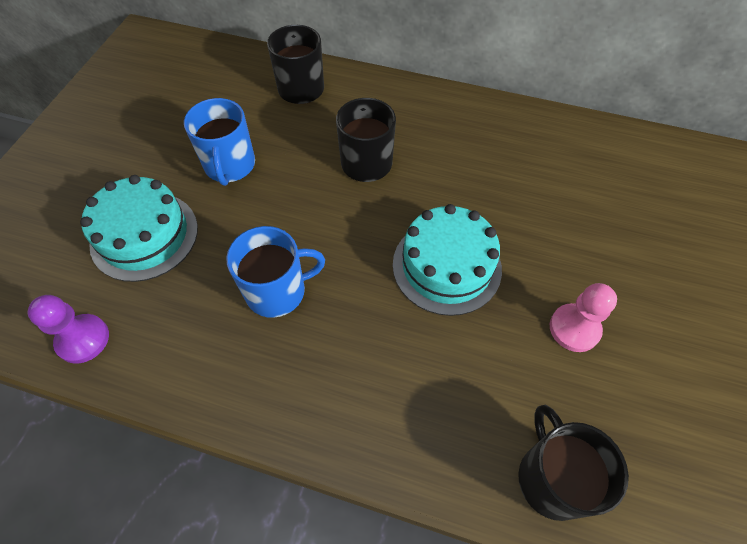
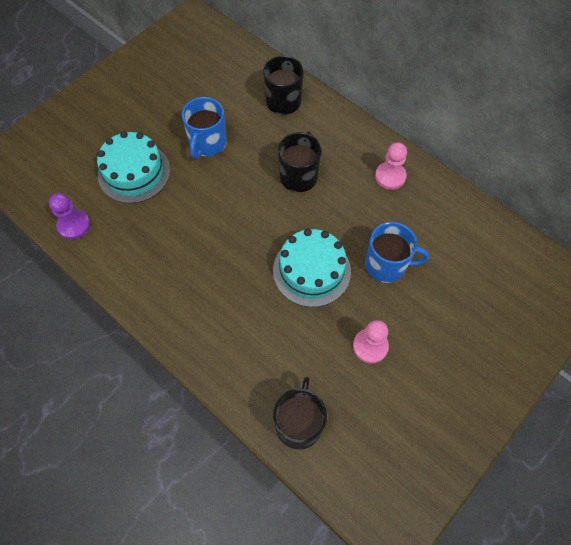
camera: 25 degrees right, 5 degrees up
(277, 291) = (197, 242): blue mug -> blue mug (387, 265)
(472, 126) = (390, 176): none -> pink pawn

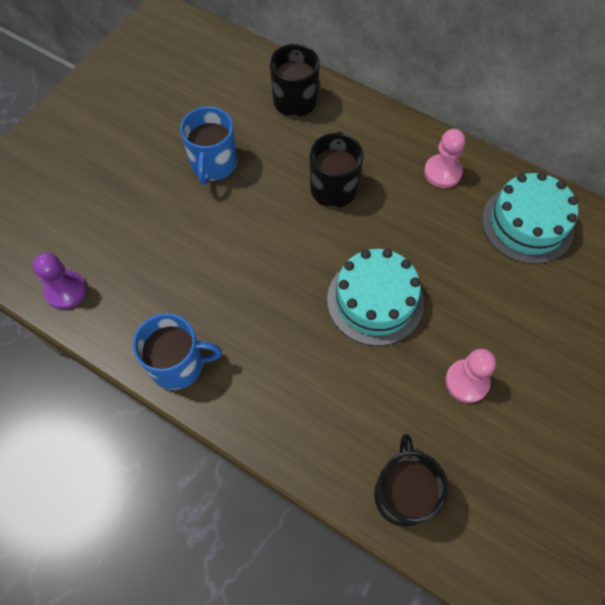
camera: 10 degrees left, 0 degrees up
(134, 172) = (129, 213): turquoise cake -> turquoise cake (527, 224)
(387, 265) = (463, 279): blue mug -> blue mug (178, 364)

